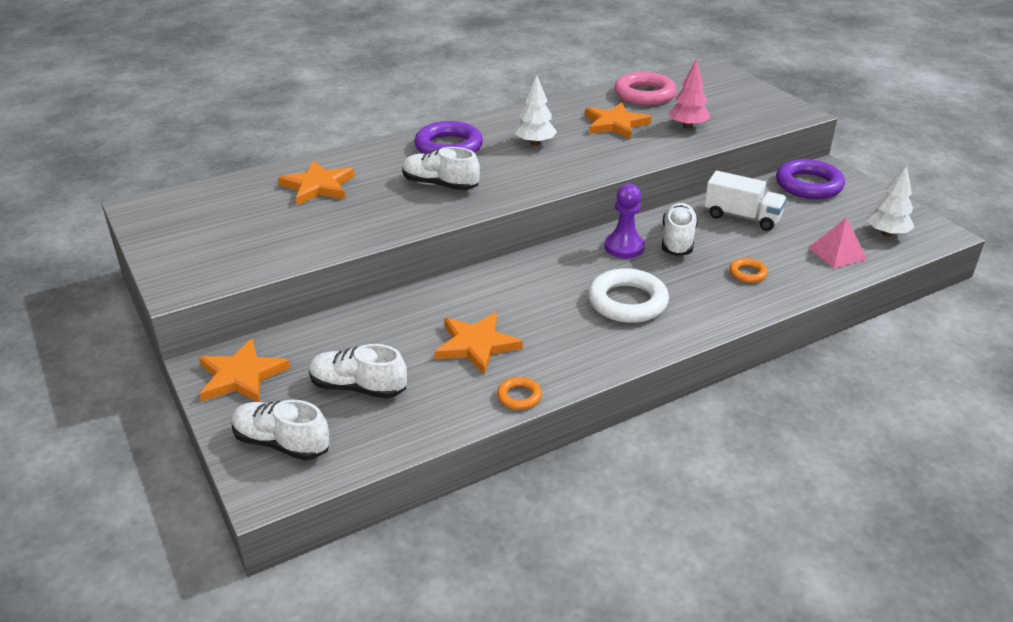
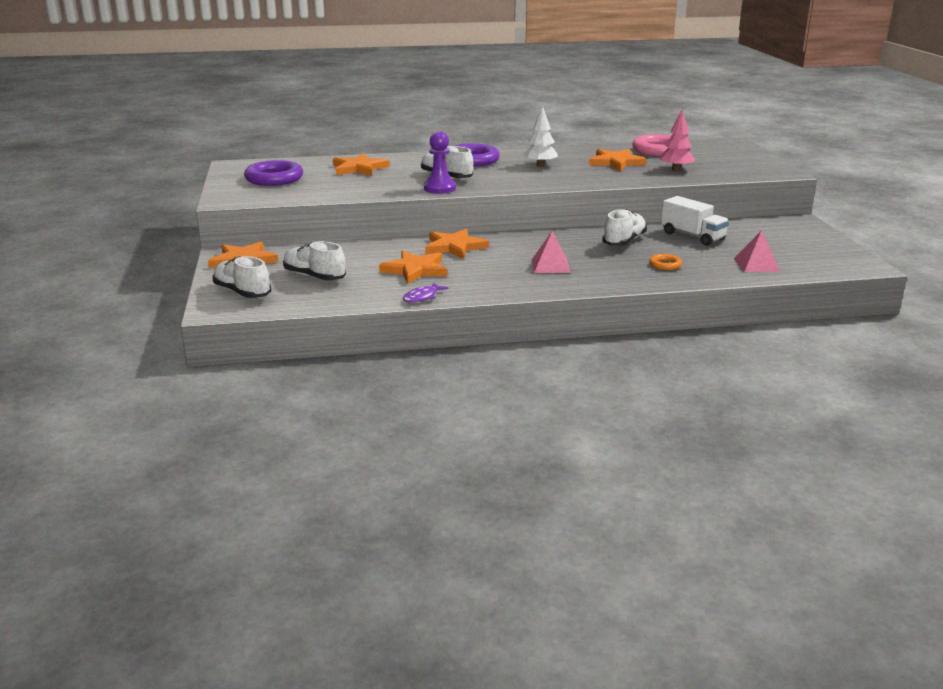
camera: 20 degrees right, 10 degrees down
(495, 290) = (454, 247): none -> orange star
(519, 396) = (422, 297): orange ring -> purple fish
(624, 247) = (576, 239): purple pawn -> purple pawn (439, 188)
(627, 302) = (550, 266): white ring -> pink pyramid
(808, 185) = (772, 227): purple ring -> purple ring (274, 179)
(886, 234) = (814, 260): white tree -> none

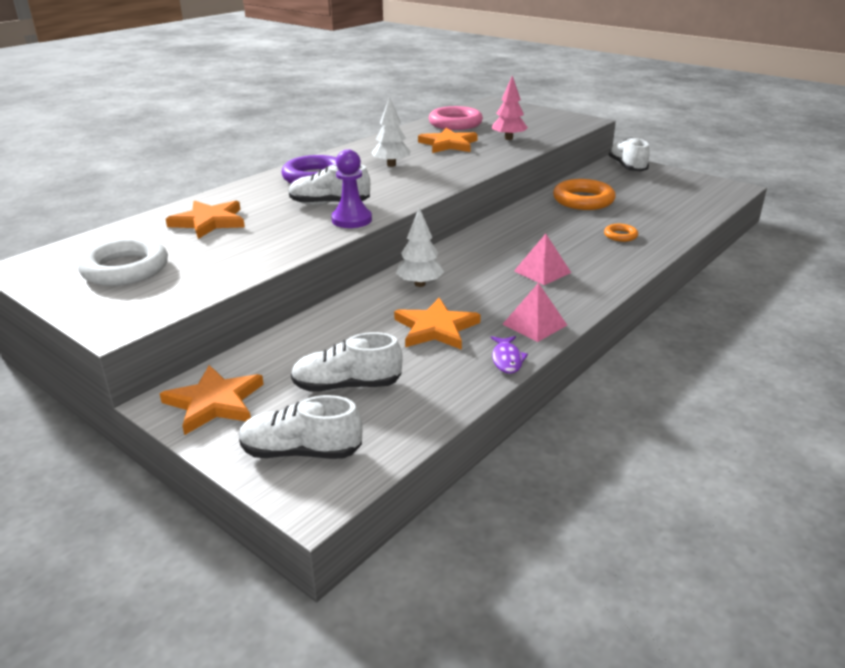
camera: 40 degrees left, 5 degrees up
(274, 179) = (125, 269): purple ring -> white ring
(454, 247) = (420, 284): orange star -> white tree
(624, 241) = (546, 223): white shoe -> white shoe (627, 167)
(692, 236) = (583, 200): white truck -> orange ring
(756, 264) = (674, 211): pink pyramid -> pink pyramid (534, 324)

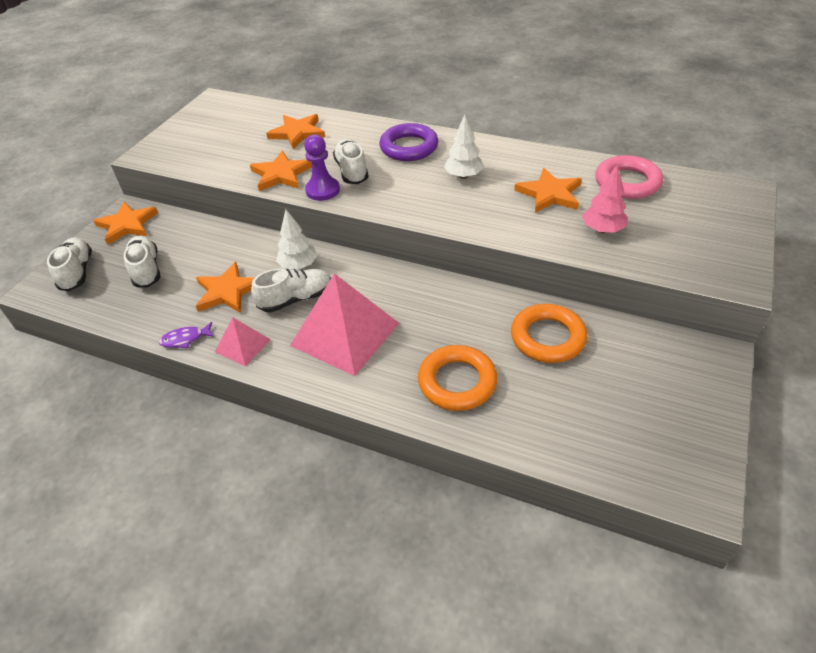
camera: 75 degrees right, 15 degrees up
(125, 269) = (215, 131): white ring -> none
(293, 237) = (281, 174): none -> orange star
(542, 271) = (345, 334): pink pyramid -> pink pyramid, size x1.99
(620, 235) = (457, 382): orange ring -> orange ring, size x2.03
(627, 167) = (701, 365): white shoe -> white shoe (295, 299)

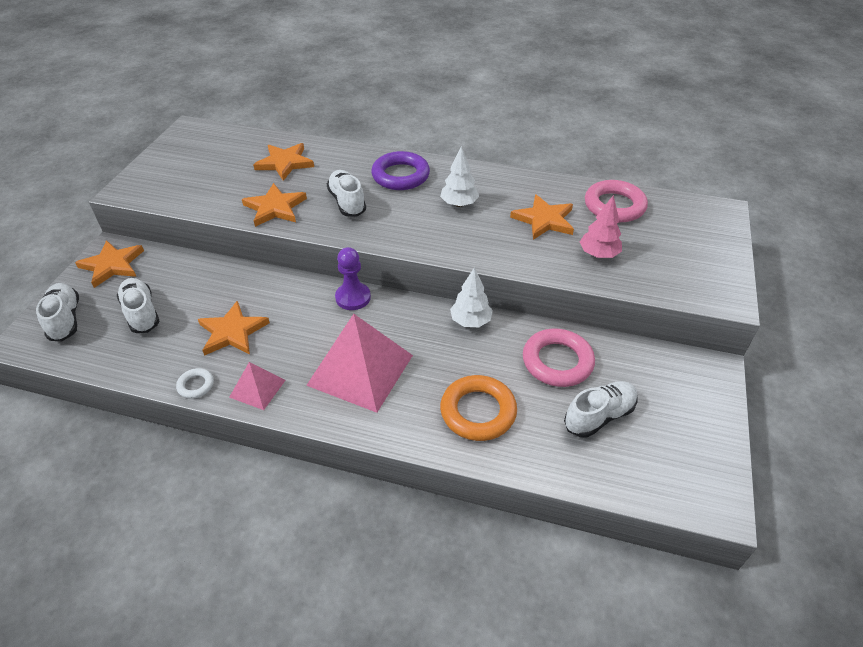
camera: 10 degrees left, 0 degrees up
(185, 339) = (196, 385): purple fish -> white ring
(295, 299) = (305, 336): white shoe -> white shoe (599, 416)
(298, 265) = (302, 301): white tree -> white tree (470, 321)
(322, 190) = (321, 223): purple pawn -> purple pawn (353, 297)
(547, 338) = (557, 361): orange ring -> pink ring

